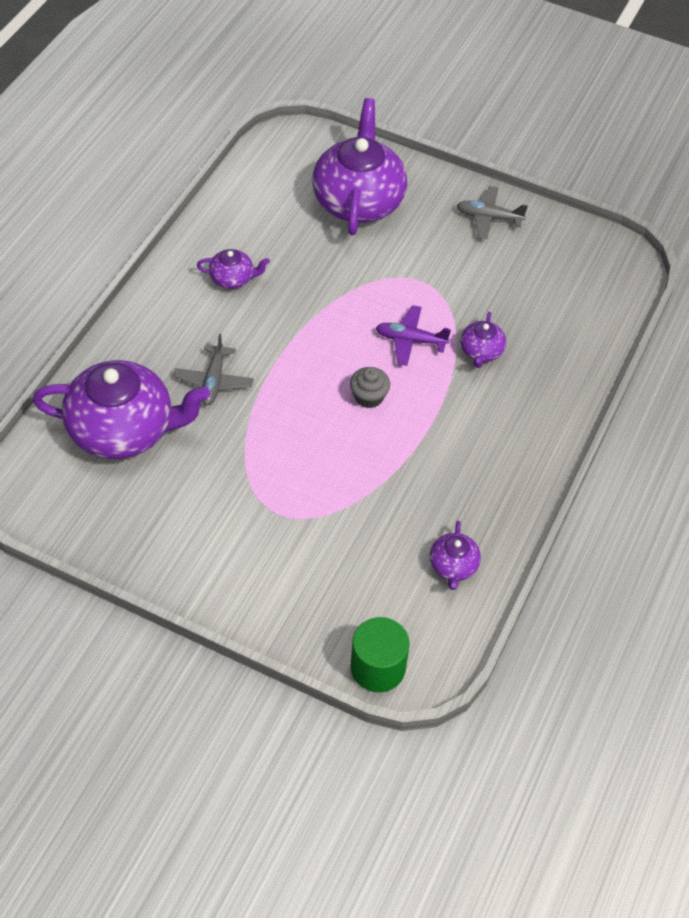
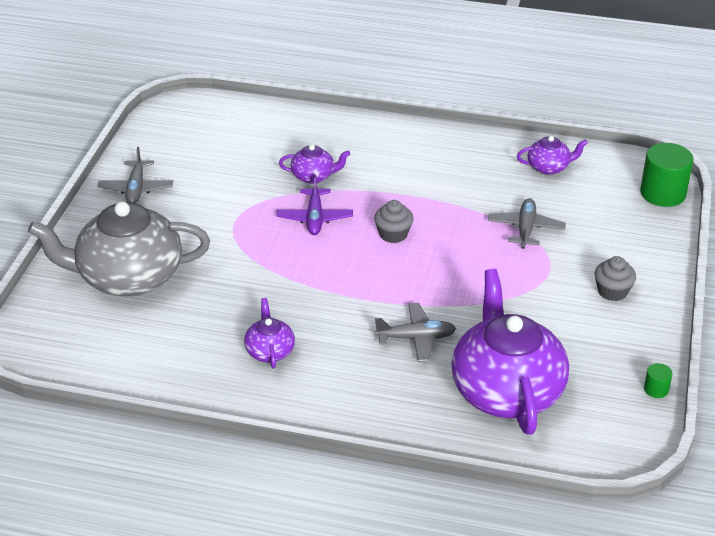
camera: 100 degrees left, 15 degrees down
(80, 546) = (656, 389): none -> green cylinder
(226, 557) = (612, 291): none -> grey cupcake
(348, 511) = (525, 229): none -> grey plane
(358, 201) = (128, 277): purple teapot -> grey teapot

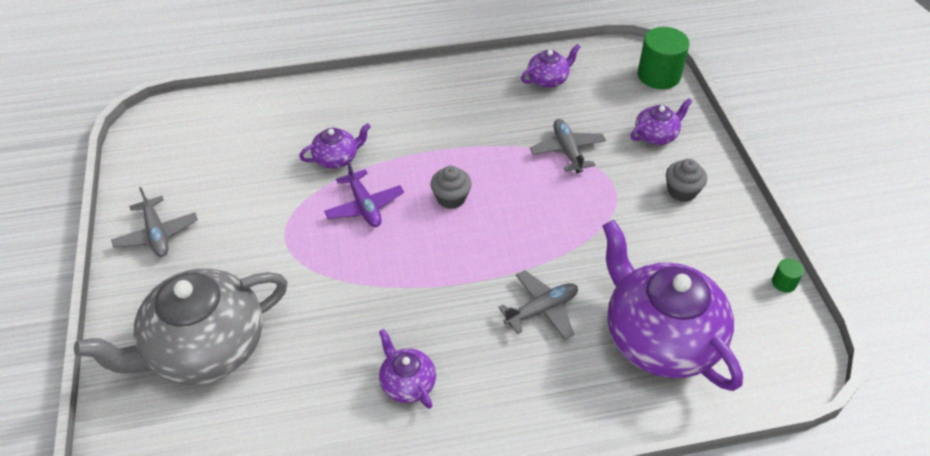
camera: 25 degrees left, 10 degrees up
(622, 241) = (656, 135): none -> purple teapot

